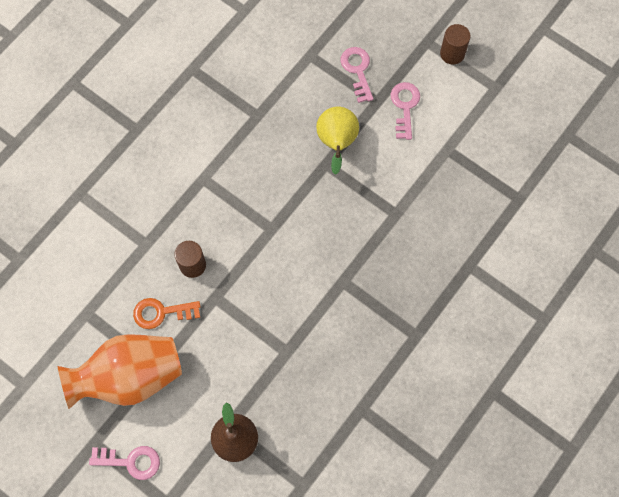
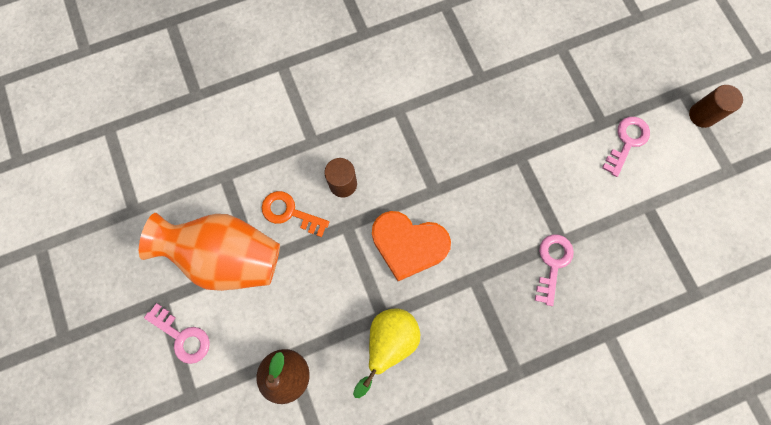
camera: 30 degrees right, 5 degrees up
(275, 284) = (408, 245): none -> orange heart
(336, 143) = (541, 142): yellow pear -> yellow pear (389, 341)
(357, 70) = (599, 84): pink key -> pink key (552, 263)

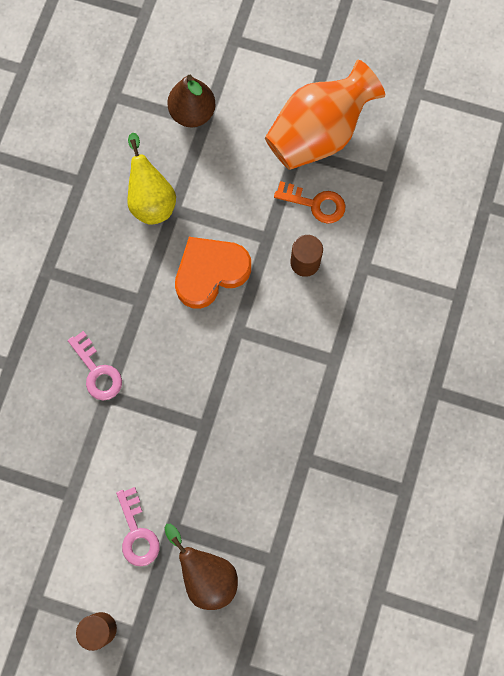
camera: 130 degrees right, 0 degrees up
(182, 337) = (283, 62): pink key -> none
(289, 212) = (315, 204): orange key -> orange key turned 45 degrees clockwise
(607, 79) = (206, 574): none -> brown pear

